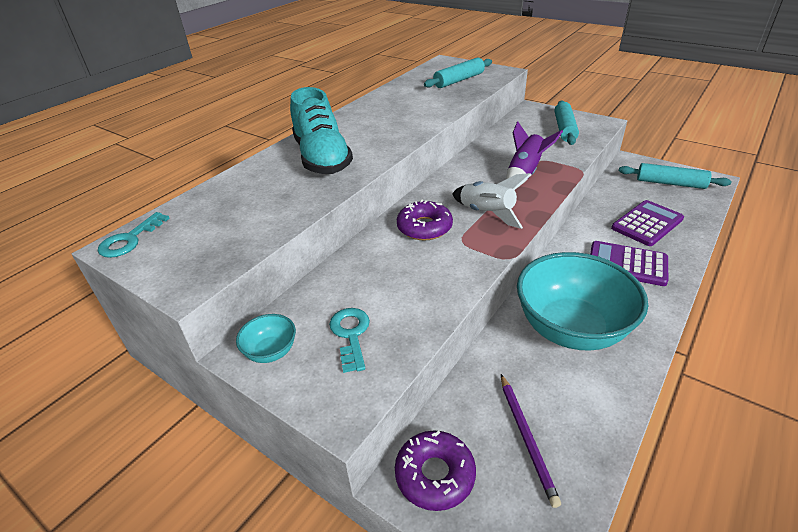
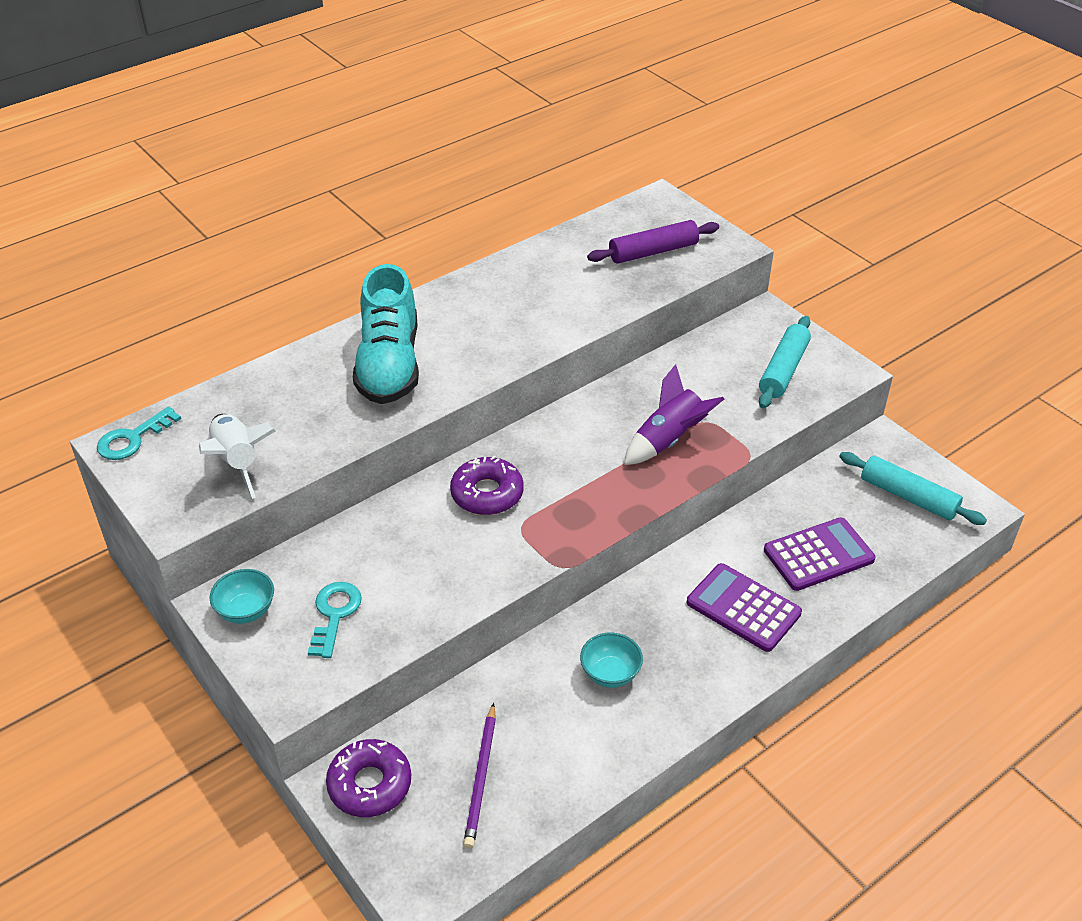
camera: 15 degrees right, 5 degrees up
(459, 80) = (653, 252): turquoise rolling pin -> purple rolling pin
(486, 213) = (576, 493): white rocket -> white rocket (237, 462)
(571, 329) = (610, 674): turquoise bowl -> turquoise bowl, size x0.42

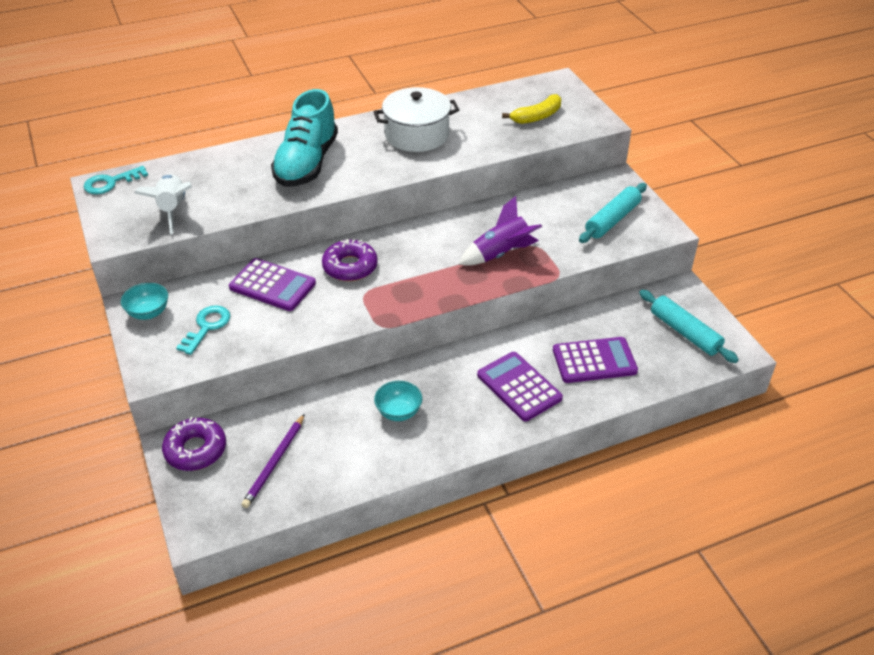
camera: 15 degrees right, 0 degrees up
(397, 539) = (272, 285): none -> purple calculator
(514, 301) = (416, 135): none -> white pot
(653, 252) = (537, 117): purple rolling pin -> yellow banana

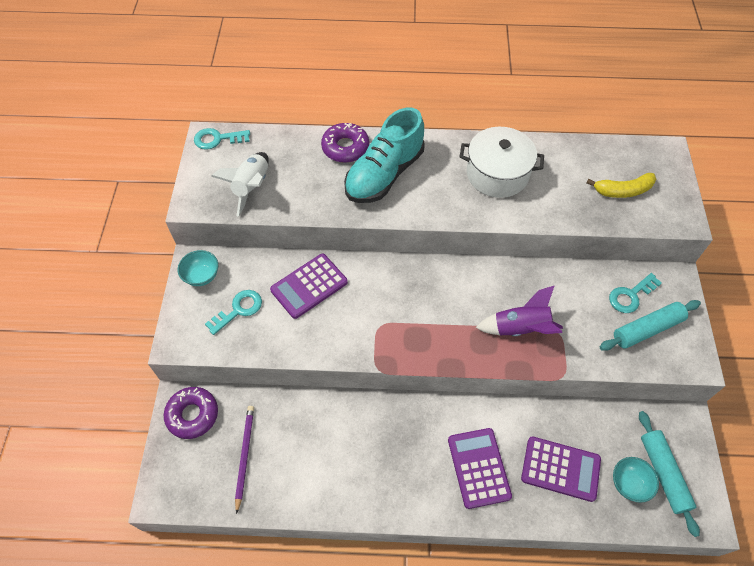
camera: 25 degrees right, 15 degrees up
(272, 285) = (309, 286): purple calculator -> purple calculator turned 90 degrees clockwise
(274, 463) = (244, 456): purple pencil -> purple pencil turned 135 degrees clockwise
(350, 267) = (381, 291): purple donut -> purple donut (345, 147)
(398, 412) = (364, 448): turquoise bowl -> turquoise bowl (629, 484)
(585, 201) = (631, 295): none -> turquoise key

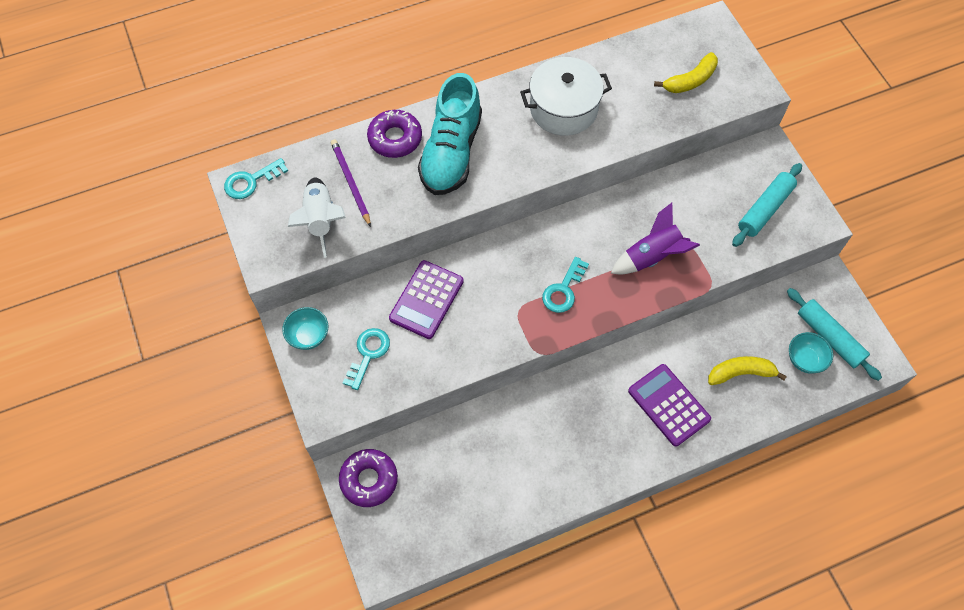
camera: 25 degrees left, 5 degrees up
(244, 456) = (444, 494): purple pencil -> purple pencil (350, 182)
(560, 469) = (741, 373): purple calculator -> yellow banana
(631, 295) = (736, 182): turquoise key -> turquoise key (563, 290)

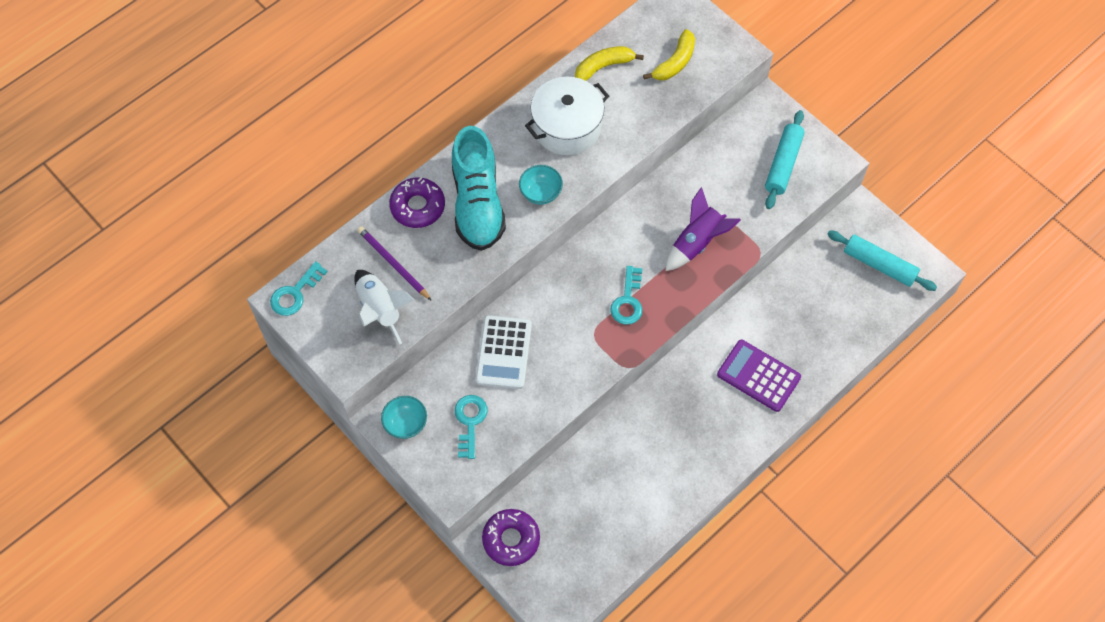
camera: 20 degrees left, 0 degrees up
(426, 300) = (504, 352): purple calculator -> white calculator
(741, 373) = (812, 324): yellow banana -> yellow banana (603, 67)
(805, 359) = (864, 293): turquoise bowl -> turquoise bowl (540, 193)

